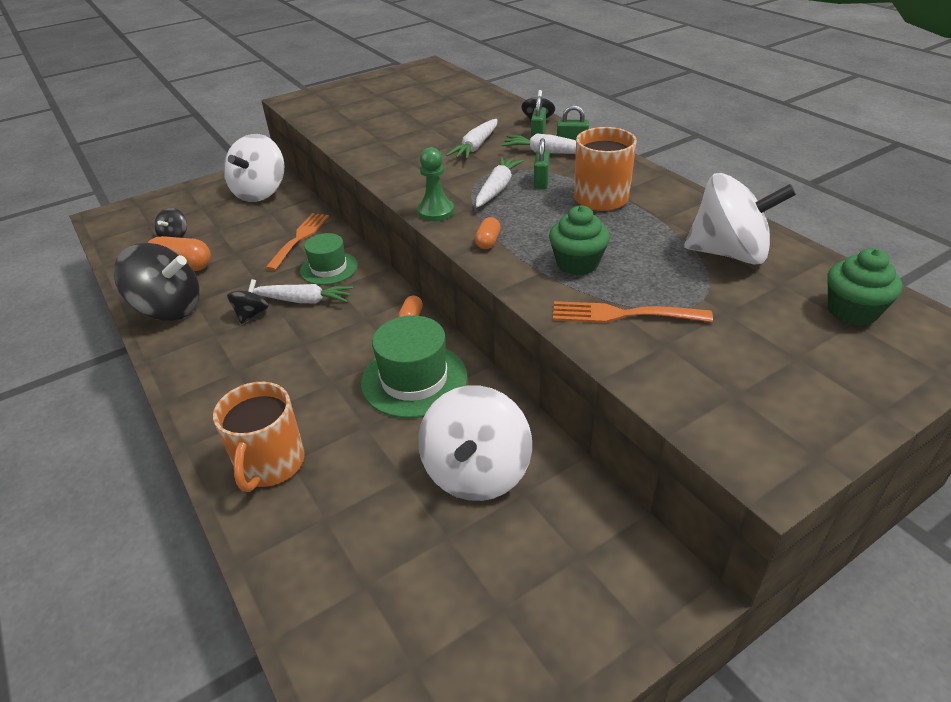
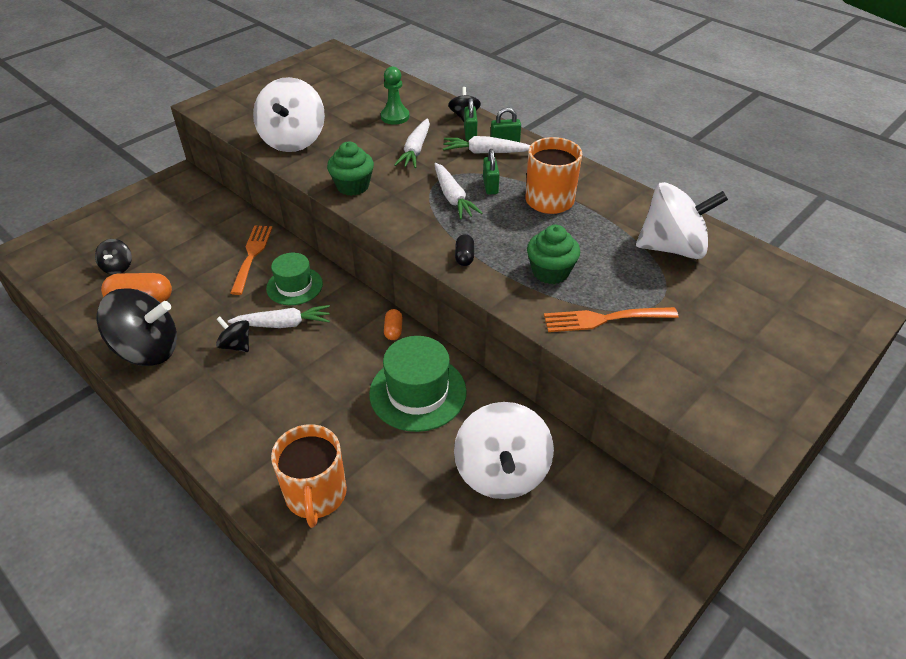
camera: 15 degrees left, 5 degrees up
(251, 314) = (236, 345): black spinning top -> black spinning top turned 60 degrees counterclockwise
(260, 192) = (189, 205): white spinning top -> white spinning top (293, 140)
(435, 211) = (404, 228): green pawn -> green pawn (395, 117)
(488, 241) = (464, 257): orange capsule -> black capsule
(497, 189) = (453, 197): white carrot -> white carrot turned 150 degrees clockwise
(852, 311) = (780, 293): green cupcake -> green cupcake (353, 186)

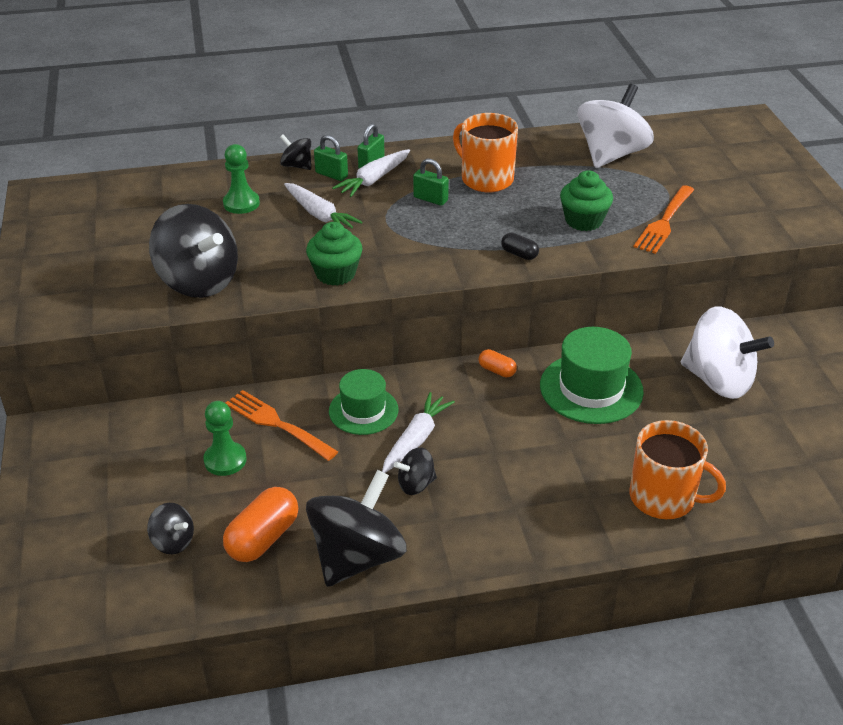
camera: 55 degrees left, 5 degrees down
(202, 252) = (225, 460): none -> green pawn
(293, 140) = (198, 281): white spinning top -> black spinning top
(453, 197) = (424, 225): white carrot -> none

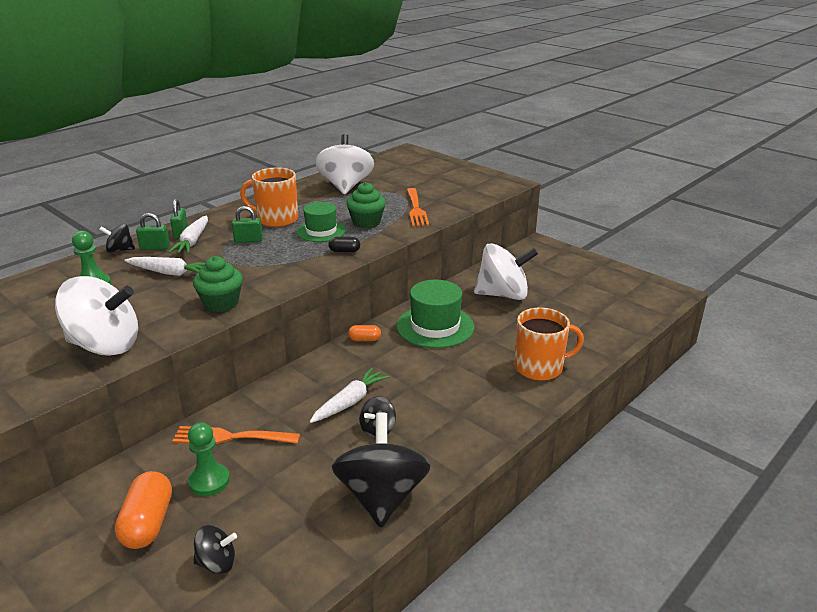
camera: 35 degrees left, 10 degrees down
(198, 281) = (105, 345): black spinning top -> white spinning top
(263, 538) = (294, 521): orange capsule -> orange capsule (148, 523)
(363, 410) = (292, 400): green hat -> green hat (321, 231)
(416, 439) = (350, 402): white carrot -> white carrot turned 45 degrees clockwise

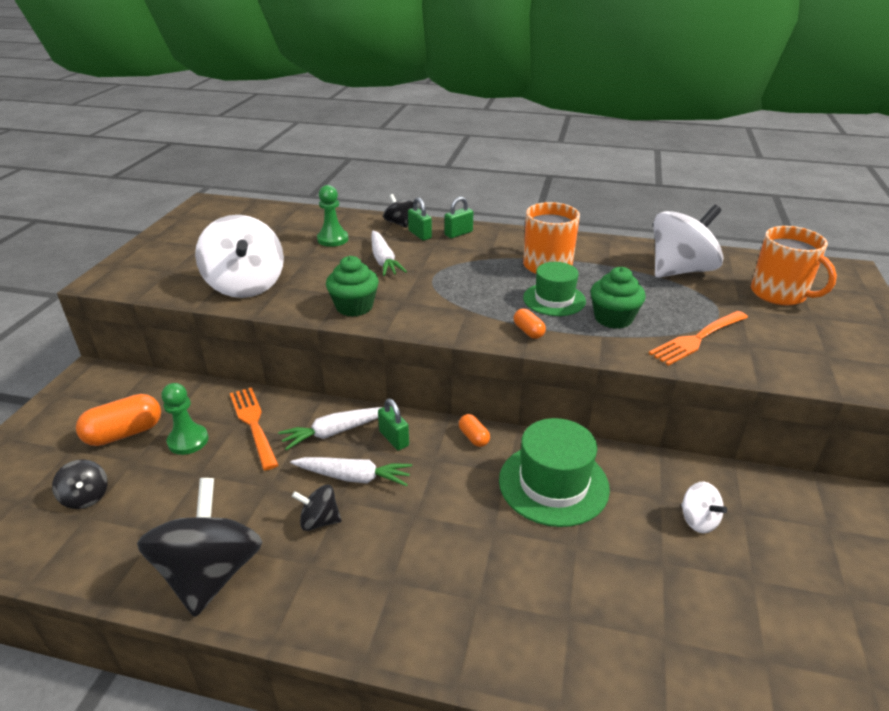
camera: 60 degrees right, 5 degrees up
(192, 241) = (450, 245): white carrot -> white carrot (335, 432)
(248, 240) = (485, 269): green padlock -> green padlock (394, 438)
(344, 251) = (528, 331): black capsule -> orange capsule
(382, 497) = (210, 574): black spinning top -> black spinning top turned 60 degrees counterclockwise
(503, 294) = (698, 520): white spinning top -> white spinning top, size x0.48
(540, 367) = (557, 635): orange mug -> orange mug (779, 294)

